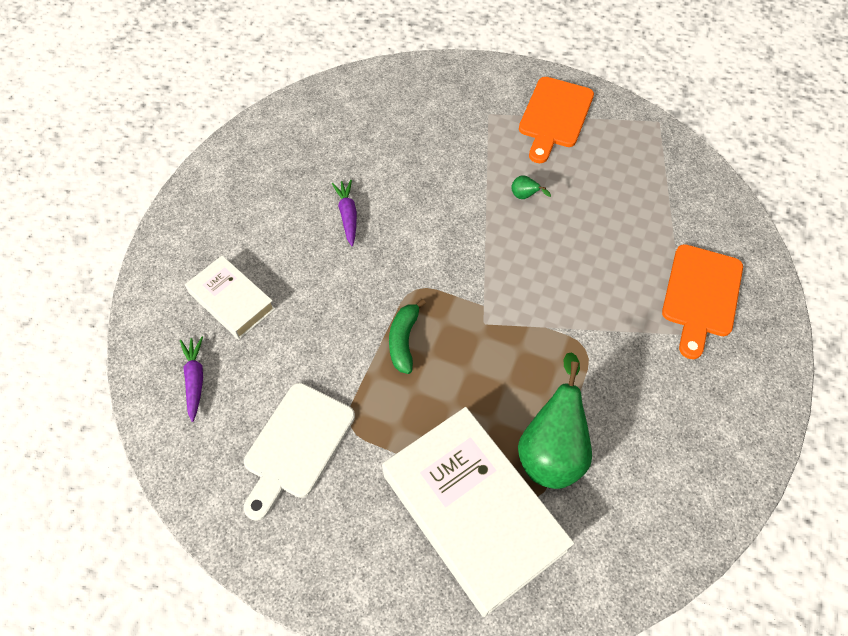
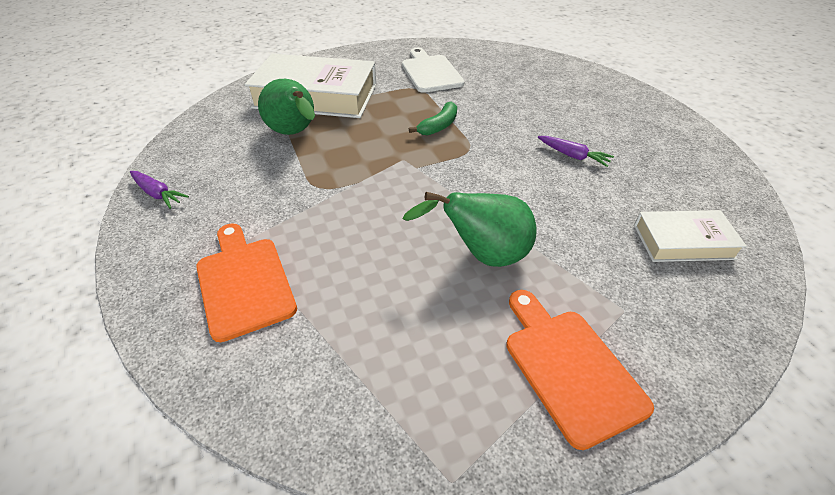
camera: 135 degrees right, 15 degrees down
(195, 380) = (509, 64): purple carrot -> purple carrot (158, 194)
(232, 301) = (549, 90): white book -> white book (683, 241)
(404, 340) = (439, 126): green banana -> green banana turned 75 degrees clockwise
(525, 196) = (483, 255): green pear -> green pear, size x2.50

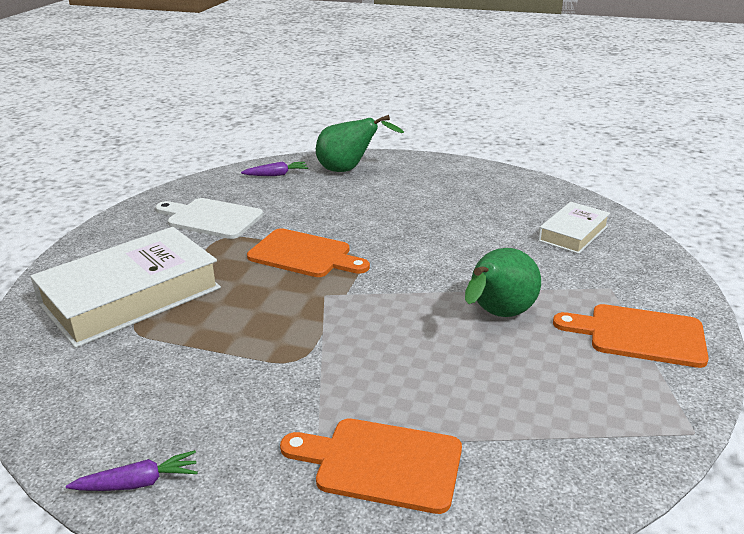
camera: 50 degrees left, 15 degrees down
(295, 134) = (180, 338): green pear -> green pear (348, 170)
(439, 126) = (304, 255): green banana -> orange cutting board
(573, 156) = (435, 221): purple carrot -> purple carrot (276, 175)

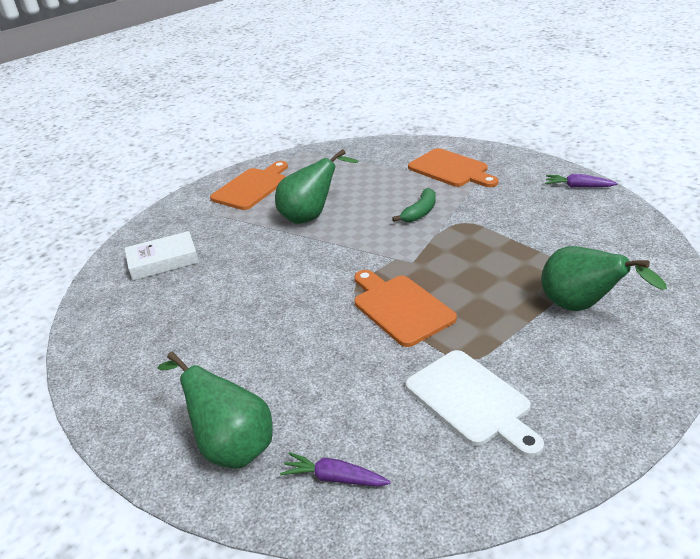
camera: 145 degrees left, 5 degrees up
(131, 296) = (581, 307): white book -> green pear
(365, 359) = (420, 212): none -> green banana
(639, 335) = (252, 187): orange cutting board -> orange cutting board turned 105 degrees counterclockwise

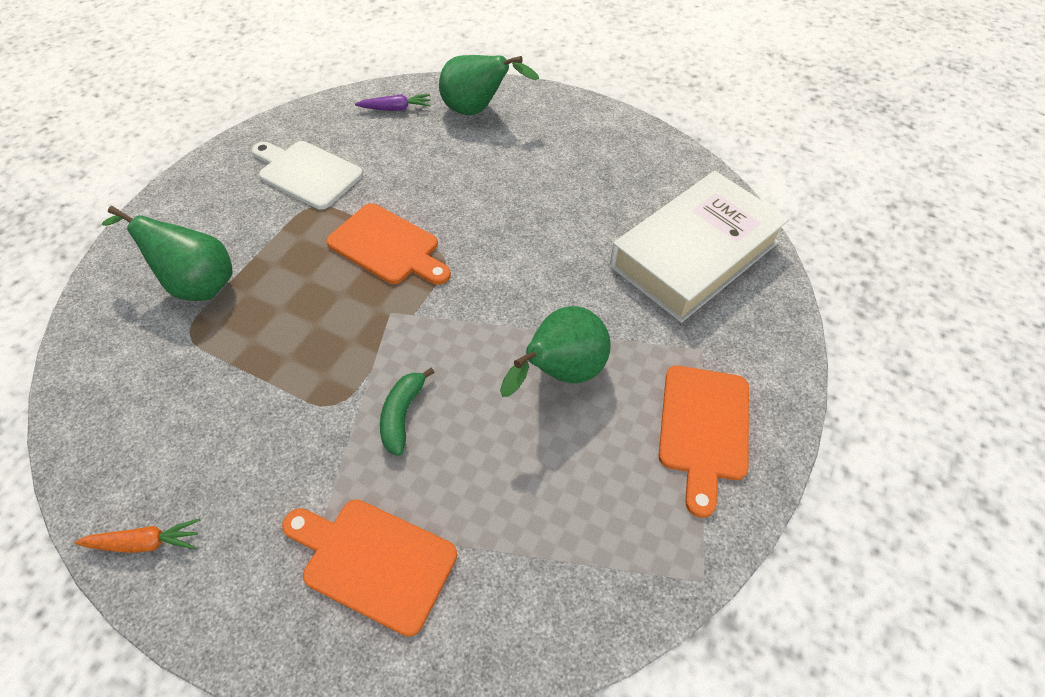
camera: 155 degrees right, 20 degrees up
(163, 261) = (694, 254): white book -> white book, size x1.88
(578, 187) = (145, 542): purple carrot -> orange carrot

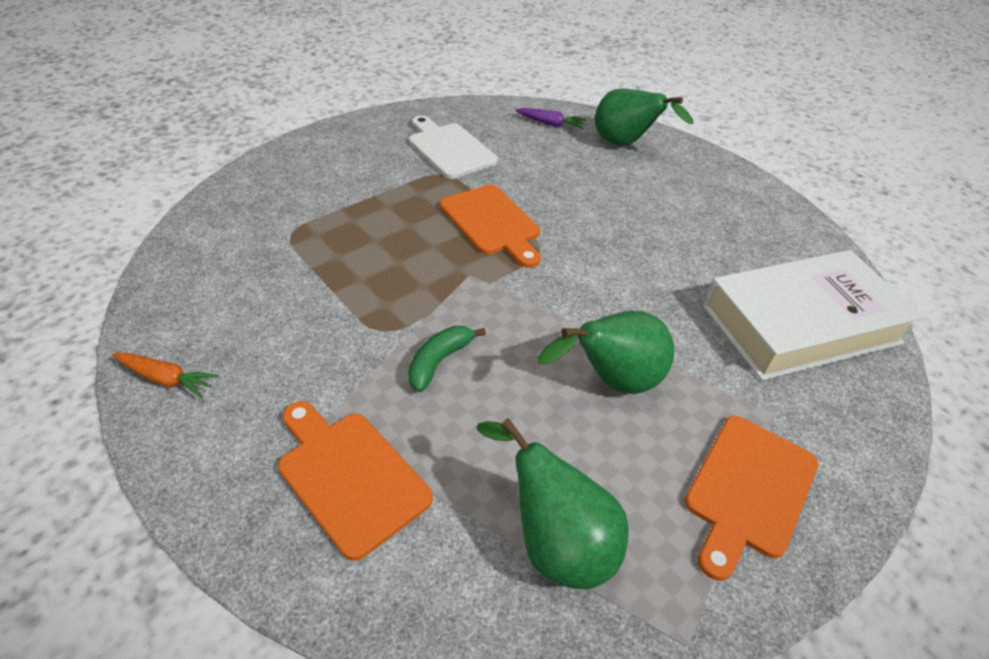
camera: 20 degrees right, 10 degrees down
(197, 284) = (317, 201): green pear -> green pear (555, 542)

